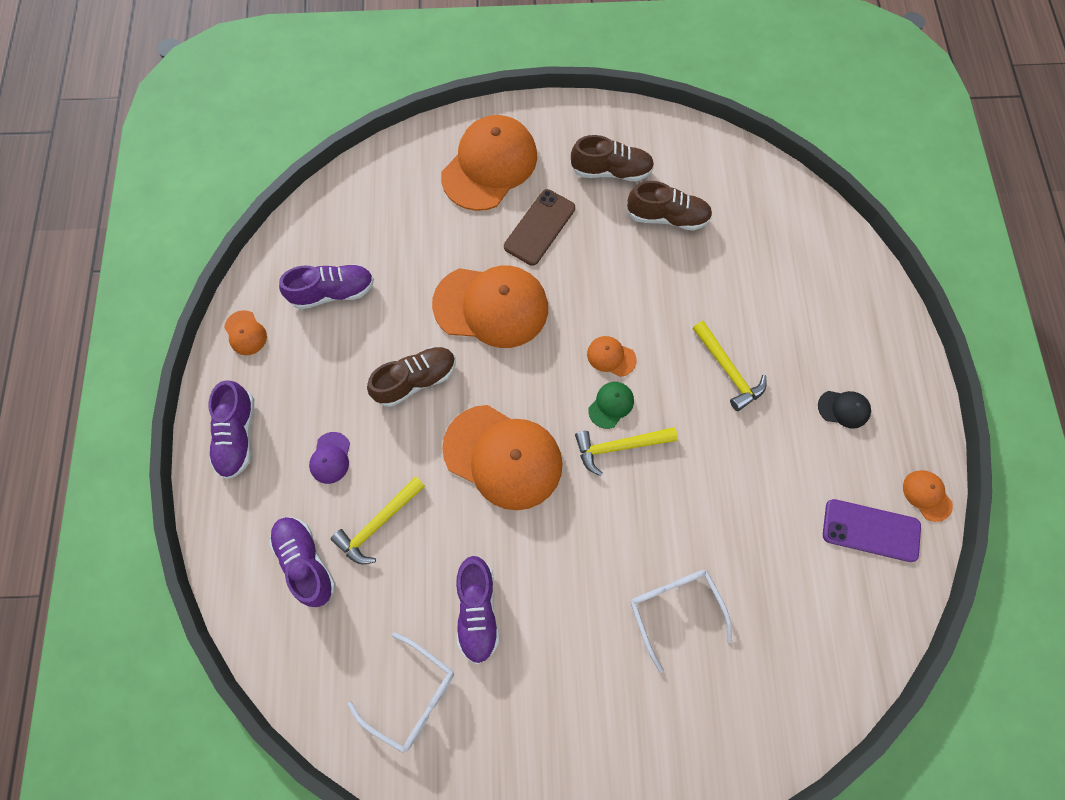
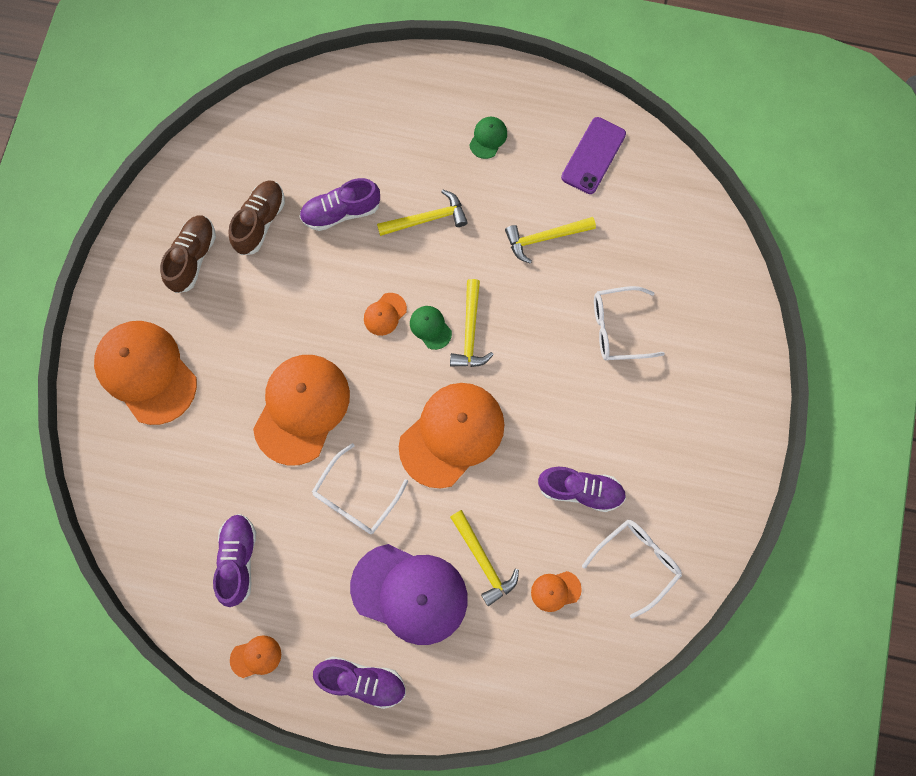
camera: 75 degrees left, 5 degrees up
(306, 562) = (501, 634): purple shoe -> purple shoe (341, 212)
(330, 458) = (410, 593): purple cap -> purple cap, size x2.35
(416, 380) = (355, 497): brown shoe -> white glasses
(539, 227) = (232, 342): brown phone -> none
(752, 499) = (544, 238): none -> yellow hammer
(844, 409) = (488, 138): black cap -> green cap
(927, 495) = (576, 103): orange cap -> orange cap (555, 591)

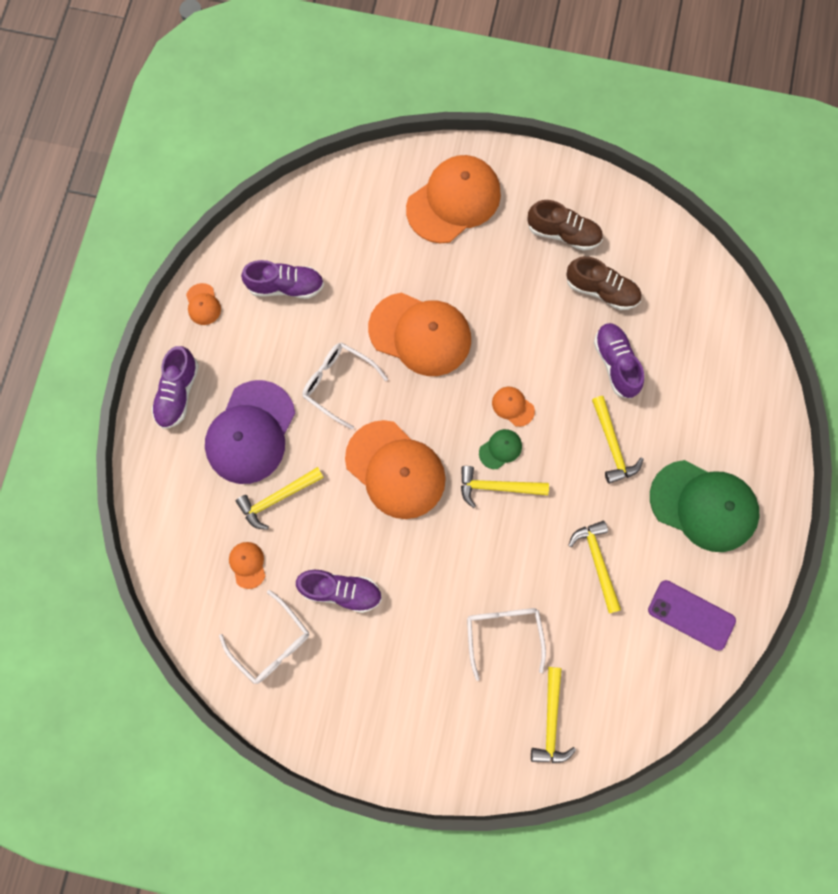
camera: 90 degrees right, 0 degrees up
(488, 138) = (703, 506): green cap -> green cap, size x2.35
(580, 490) = (341, 591): purple shoe -> purple shoe turned 90 degrees counterclockwise
(698, 286) = (551, 721): none -> yellow hammer

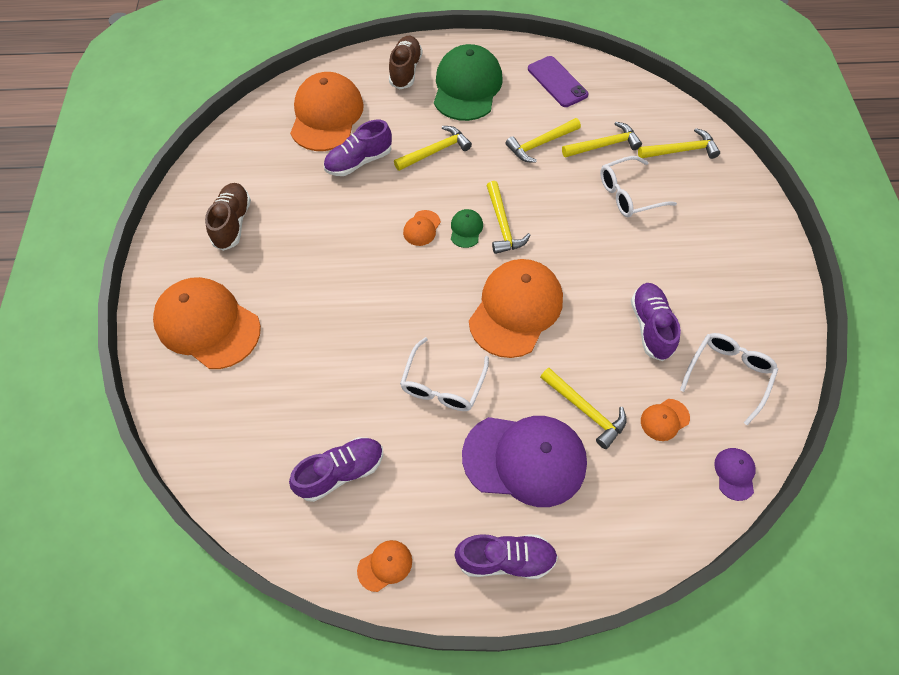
camera: 105 degrees left, 15 degrees down
(182, 605) = (734, 473): none -> purple cap
(286, 286) = (341, 472): purple shoe -> purple shoe turned 75 degrees clockwise
(420, 334) = (367, 321): orange cap -> orange cap (326, 115)
(500, 449) = (466, 229): green cap -> green cap turned 60 degrees clockwise
(579, 634) = (604, 145): none -> yellow hammer
(601, 290) = (288, 183): brown shoe -> brown shoe (405, 71)
(691, 615) = (557, 82): purple phone -> purple phone turned 45 degrees counterclockwise

